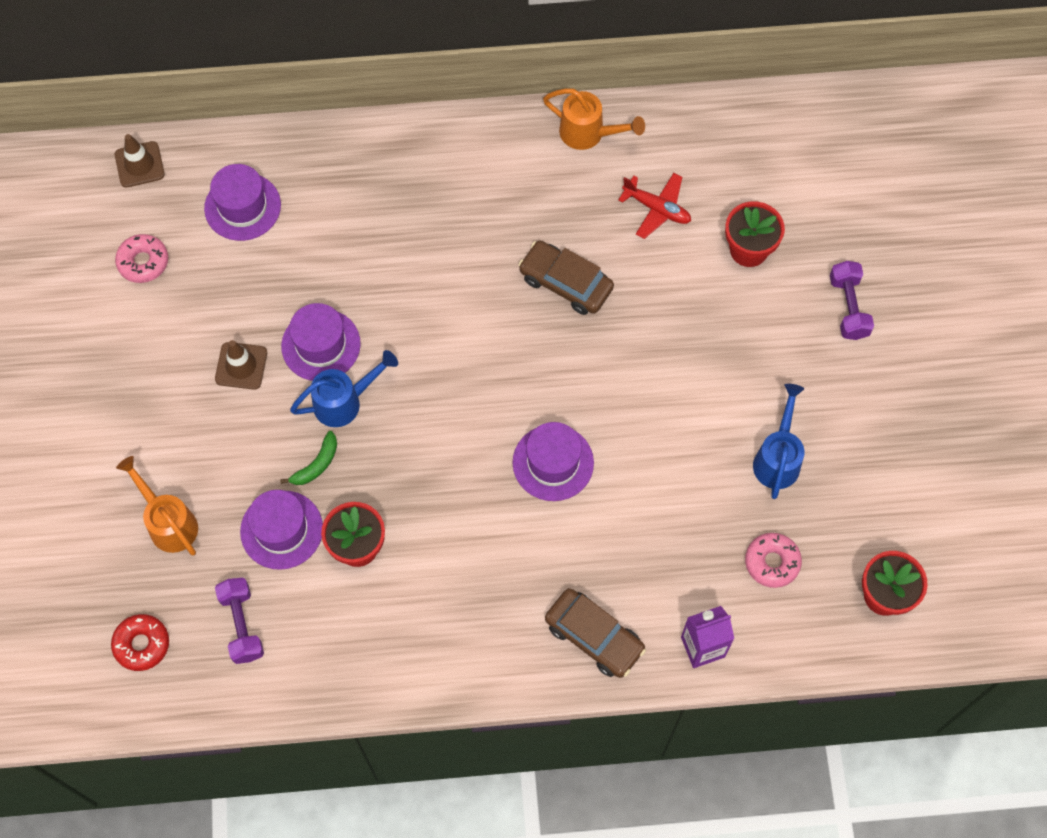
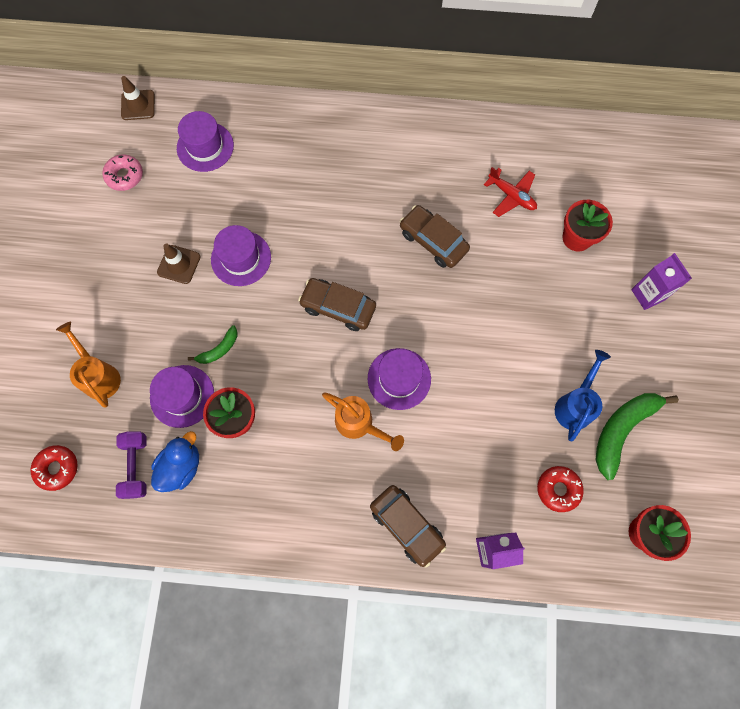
camera: 10 degrees right, 5 degrees up
(299, 615) = (181, 467): none -> blue duck
(344, 402) = (249, 304): blue watering can -> none
(459, 387) = (338, 307): none -> brown car
(588, 133) = (469, 132): orange watering can -> orange watering can (359, 424)
(772, 562) = (558, 489): pink donut -> red donut
(839, 478) = (622, 430): none -> green banana
(848, 307) = (648, 294): purple dumbbell -> purple carton

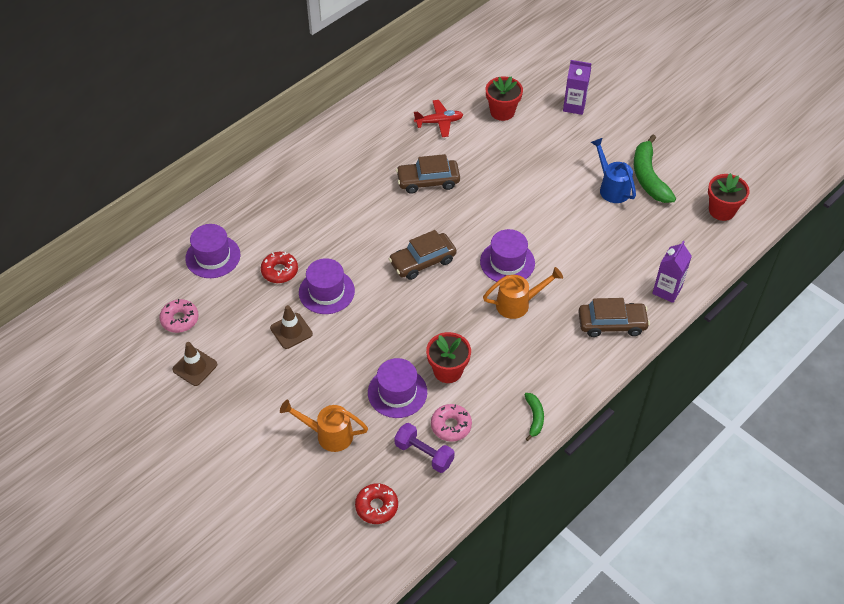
camera: 50 degrees left, 20 degrees down
(138, 105) = (128, 275): brown traffic cone -> brown traffic cone (195, 367)
(181, 467) = (451, 426): blue duck -> pink donut
(219, 349) = (384, 348): green banana -> green banana (534, 417)
(558, 489) = (657, 232): red donut -> red donut (279, 271)

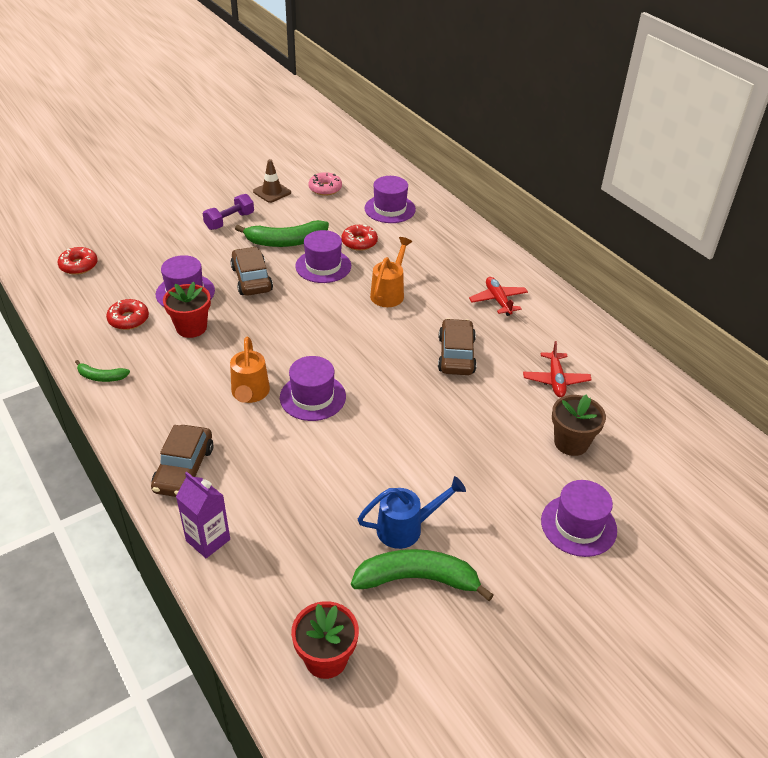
camera: 100 degrees right, 10 degrees down
(291, 331) = (286, 242): brown traffic cone -> green banana
(328, 435) = (165, 249): orange watering can -> orange watering can (389, 293)
(348, 162) = (498, 300): none -> red plane
(422, 261) = (338, 332): brown car -> brown car (251, 279)
(424, 454) = (110, 298): purple dumbbell -> purple dumbbell (229, 221)
(451, 426) = (128, 319): pink donut -> red donut
(502, 112) = (571, 443): red flower pot -> brown flower pot
(574, 106) = (578, 525): purple carton -> purple hat

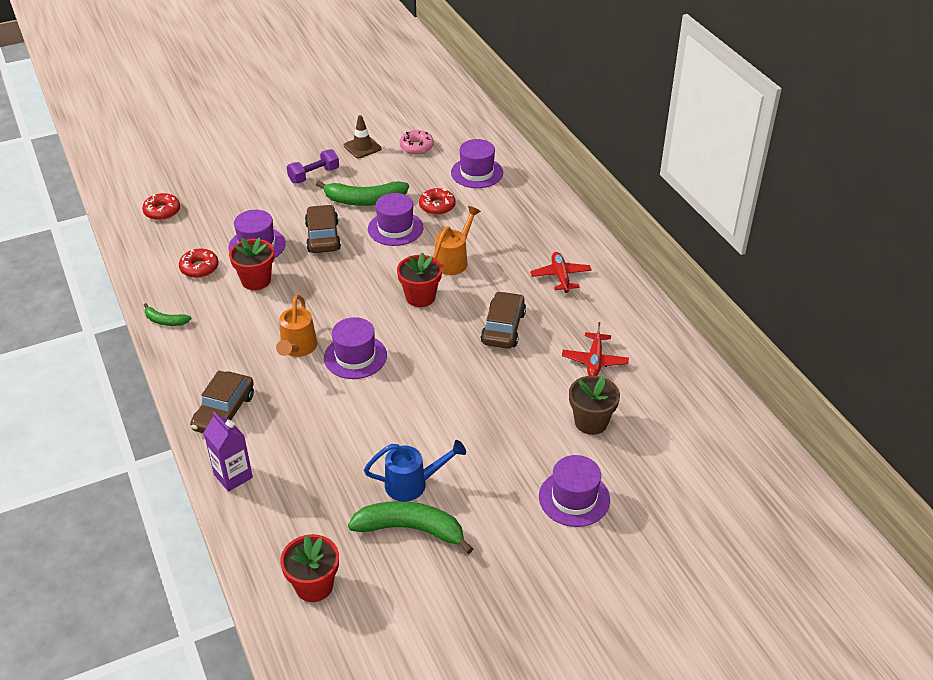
camera: 10 degrees right, 0 degrees up
(365, 331) = (420, 297): none -> red flower pot

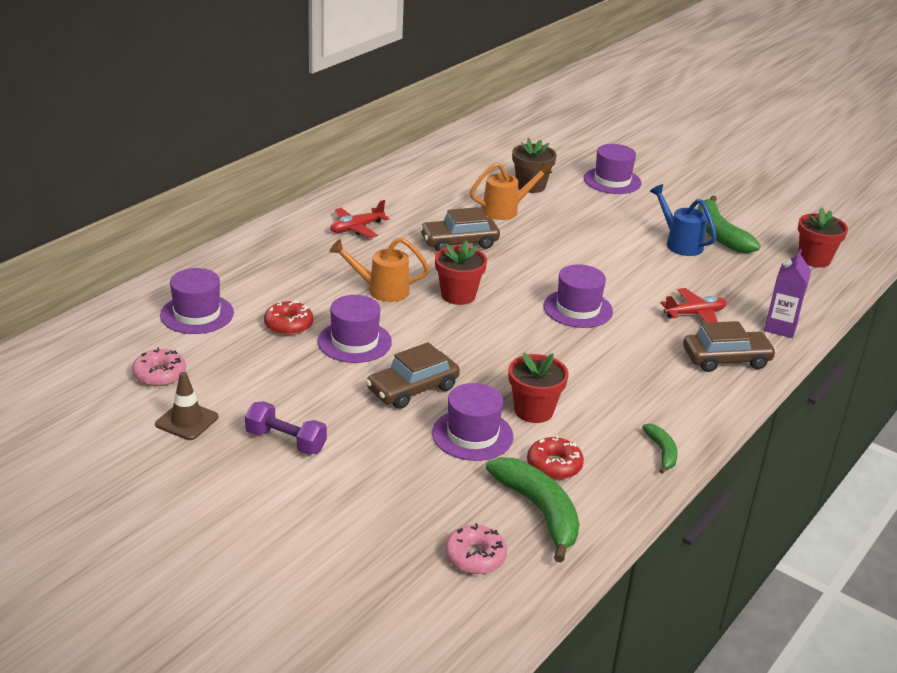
camera: 120 degrees left, 10 degrees down
(162, 211) = (475, 556): red donut -> pink donut
(297, 348) = (603, 345): orange watering can -> orange watering can (505, 210)
(364, 200) = (315, 380): green banana -> green banana (539, 511)
(594, 361) = (459, 195): red plane -> red plane (695, 314)

